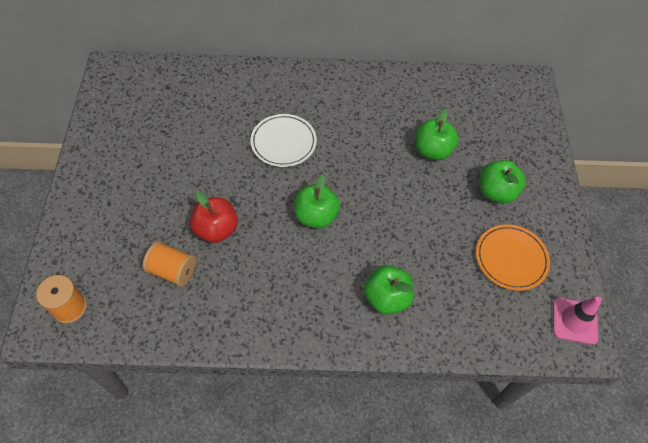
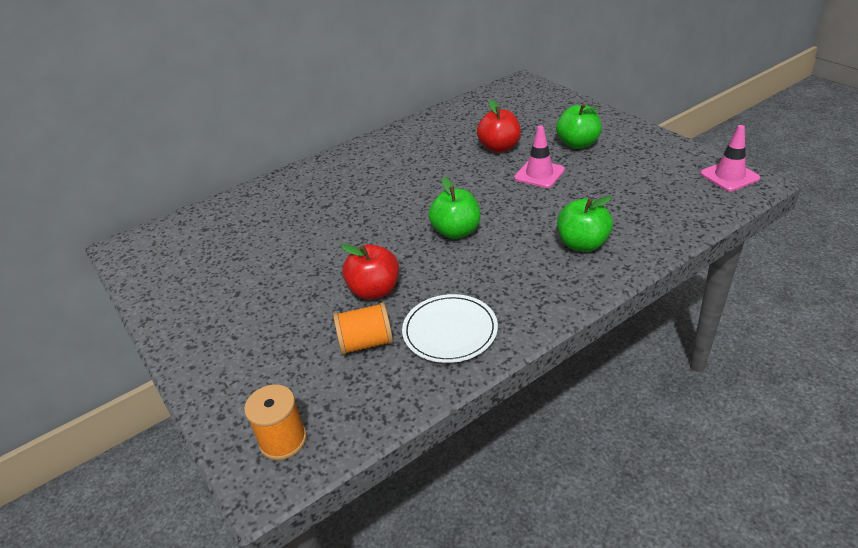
camera: 30 degrees left, 20 degrees down
(283, 142) = (367, 205): white plate -> white plate (450, 331)
(431, 203) = (539, 174): none -> pink traffic cone
(432, 150) = (499, 147): green apple -> red apple
(511, 258) = (639, 170): orange plate -> none

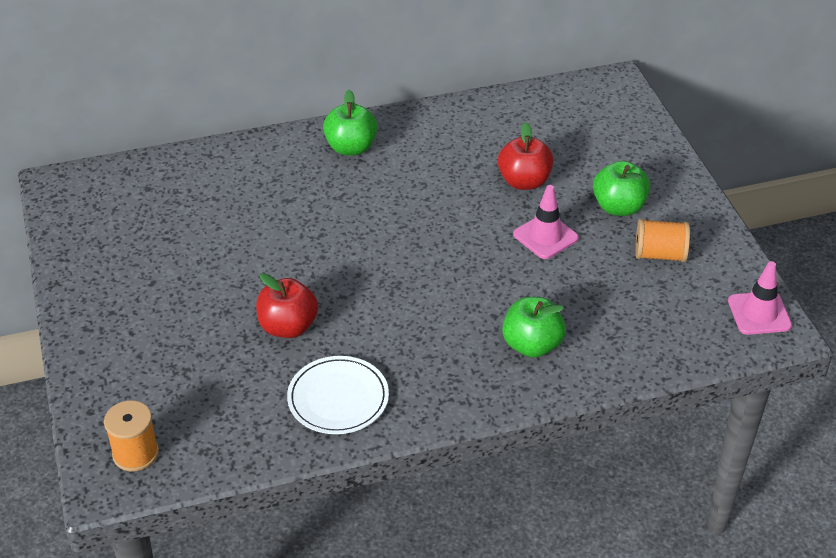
camera: 15 degrees right, 5 degrees up
(366, 343) = (252, 383): orange spool -> orange spool (659, 254)
(456, 232) = (408, 283): green apple -> green apple (351, 148)

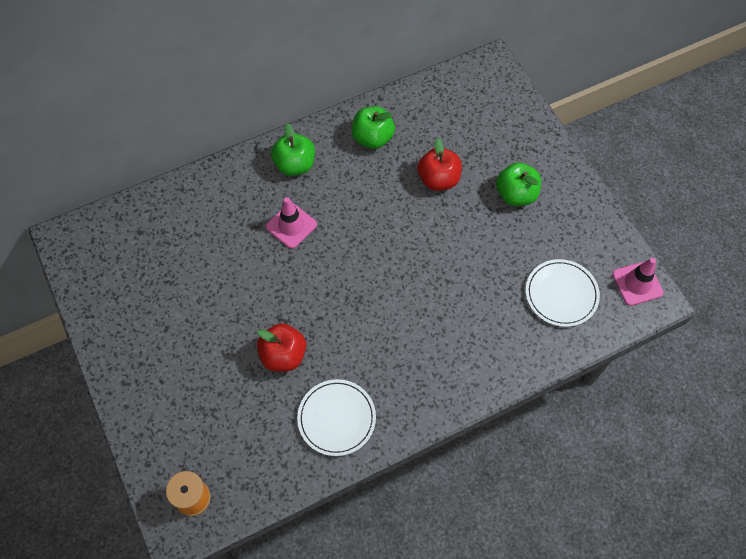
camera: 10 degrees left, 20 degrees up
(532, 345) = (473, 342): green apple -> green apple (372, 138)
(545, 236) = (465, 233): pink traffic cone -> pink traffic cone (291, 225)
(657, 311) = (561, 294): none -> white plate
(659, 254) = (554, 237): orange spool -> none

